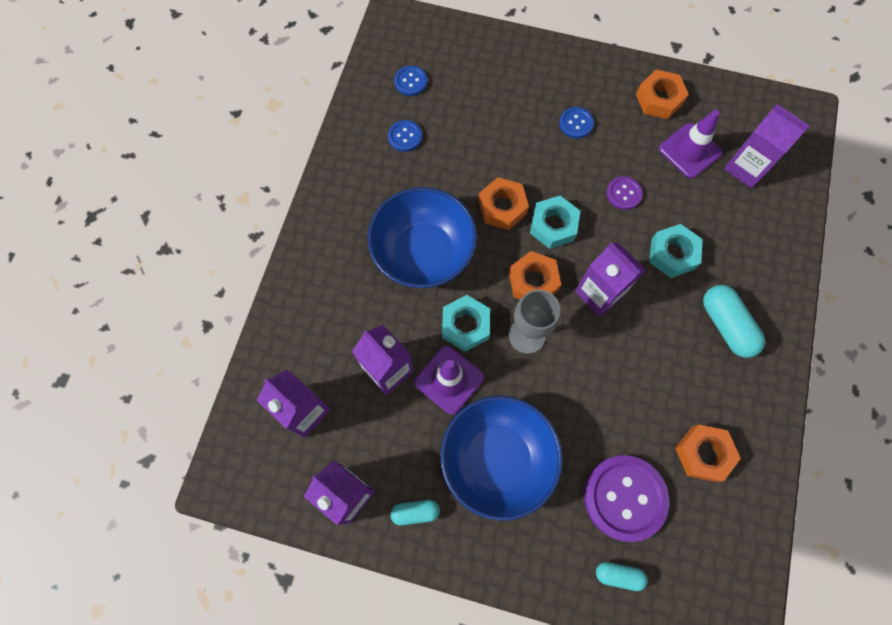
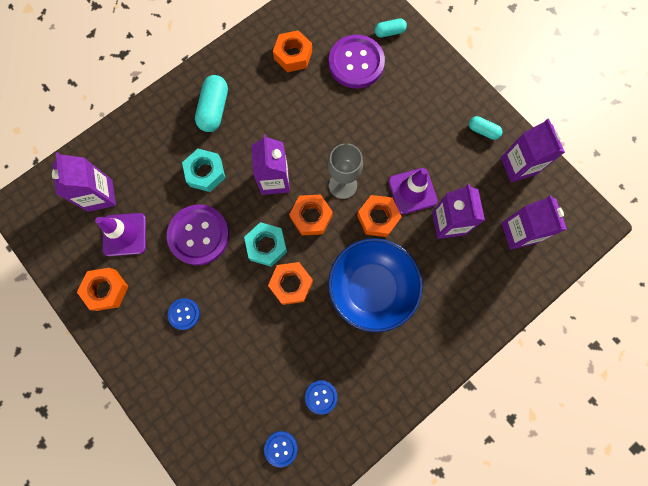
camera: 145 degrees left, 5 degrees up
(465, 326) = (378, 218): turquoise nut -> orange nut
(497, 459) = (414, 127): blue bowl -> none
(618, 575) = (389, 32): turquoise capsule -> turquoise capsule turned 60 degrees counterclockwise
(623, 194) = (199, 235): purple button -> purple button, size x2.02

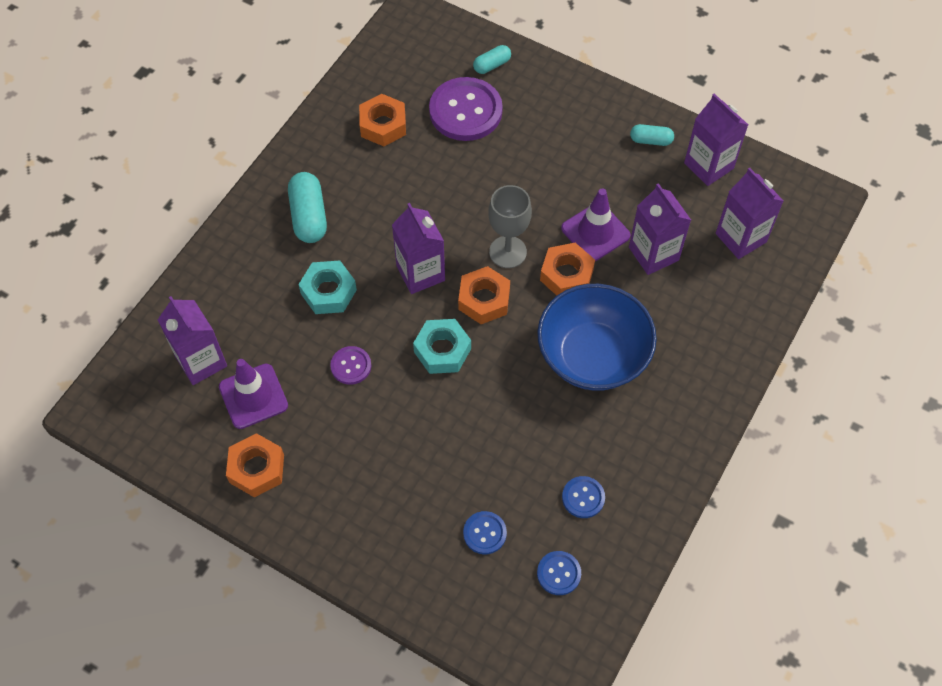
camera: 20 degrees left, 15 degrees down
(184, 314) = (370, 462): blue button -> blue button (484, 533)
(199, 235) = (351, 366): purple button -> purple button, size x0.50
(291, 284) = (492, 384): orange nut -> none

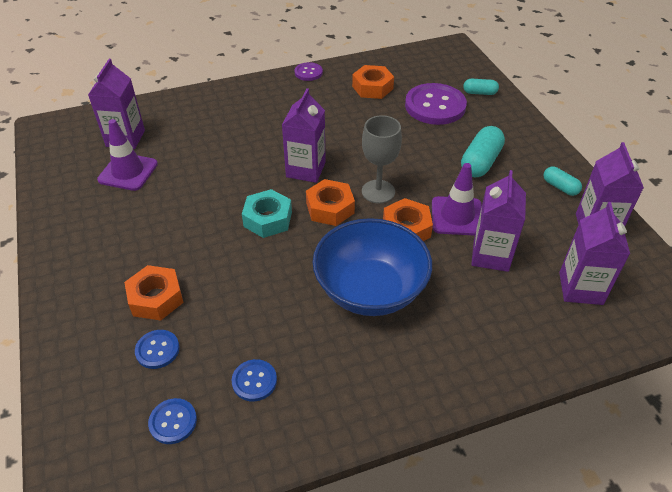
camera: 40 degrees right, 15 degrees down
(257, 469) = (79, 209): orange nut -> orange nut (156, 298)
(309, 216) = (274, 106): turquoise capsule -> turquoise capsule (480, 162)
(328, 292) = (238, 147): turquoise nut -> none
(351, 366) = (201, 192): purple button -> purple button (308, 72)

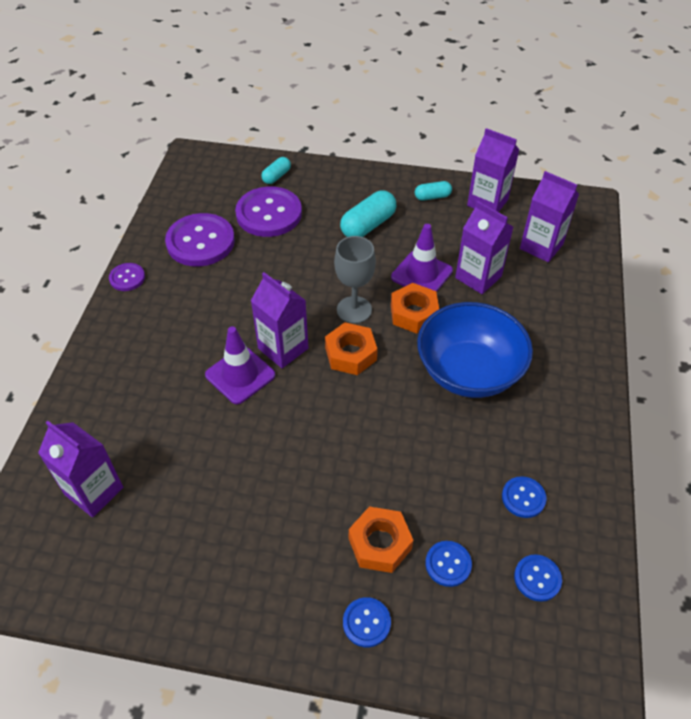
camera: 60 degrees left, 5 degrees up
(82, 317) = (366, 622): none -> blue button
(128, 172) = (161, 508): purple traffic cone -> purple traffic cone (240, 375)
(267, 219) = (331, 408): turquoise nut -> none
(372, 87) = (200, 242): orange nut -> purple button
(480, 162) = (368, 225): turquoise capsule -> turquoise capsule turned 75 degrees clockwise

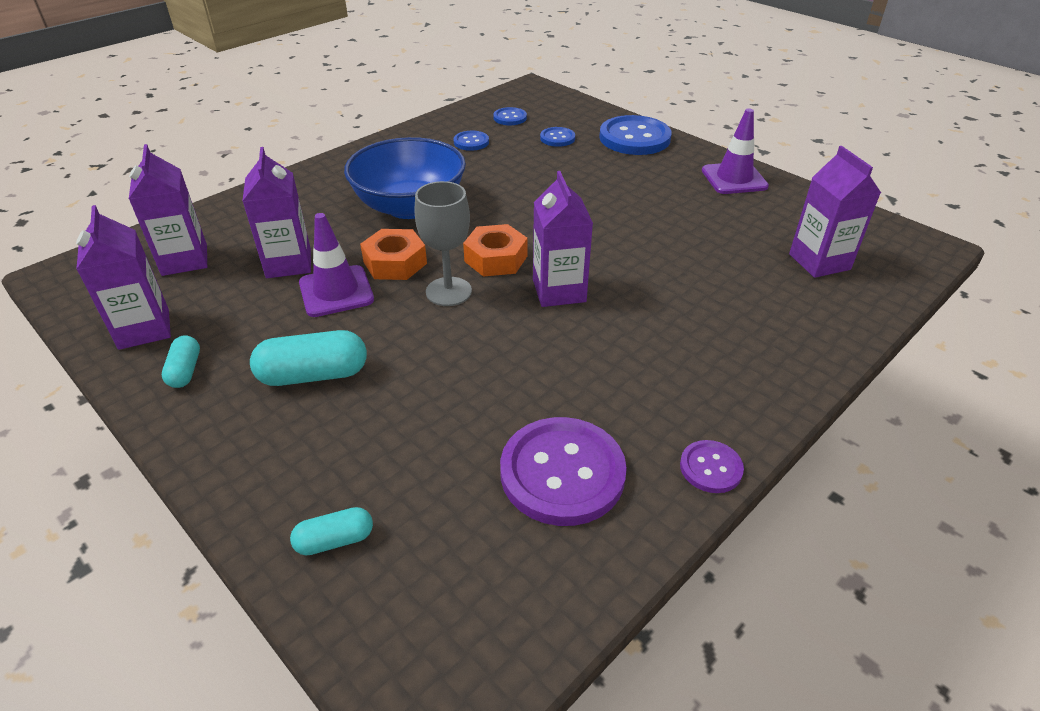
camera: 145 degrees left, 10 degrees down
(240, 375) = (623, 288): purple traffic cone -> purple traffic cone (734, 179)
(269, 214) = (420, 467): purple button -> none
(366, 622) = (634, 138): blue button -> blue button, size x2.02
(380, 544) = (593, 159): orange nut -> none
(432, 197) = (185, 371): turquoise capsule -> turquoise capsule turned 60 degrees clockwise

